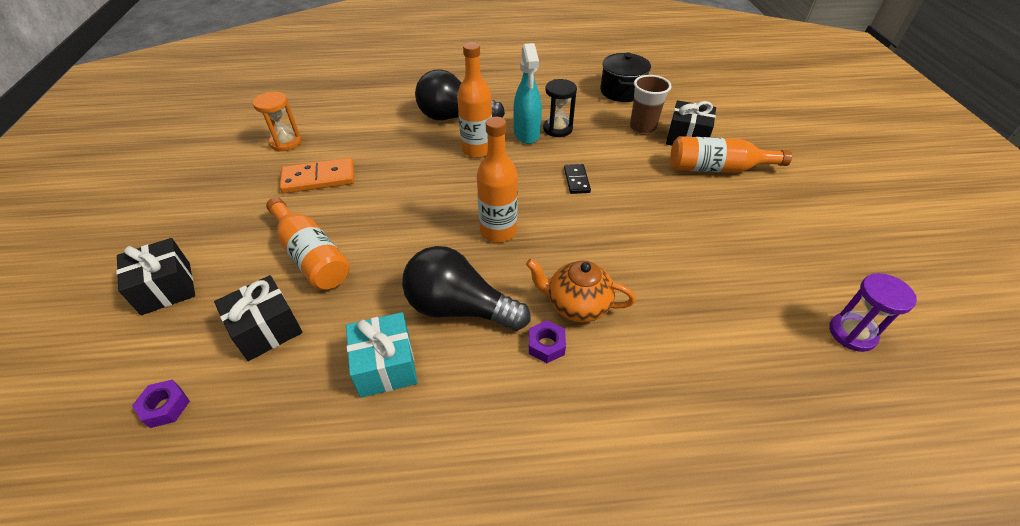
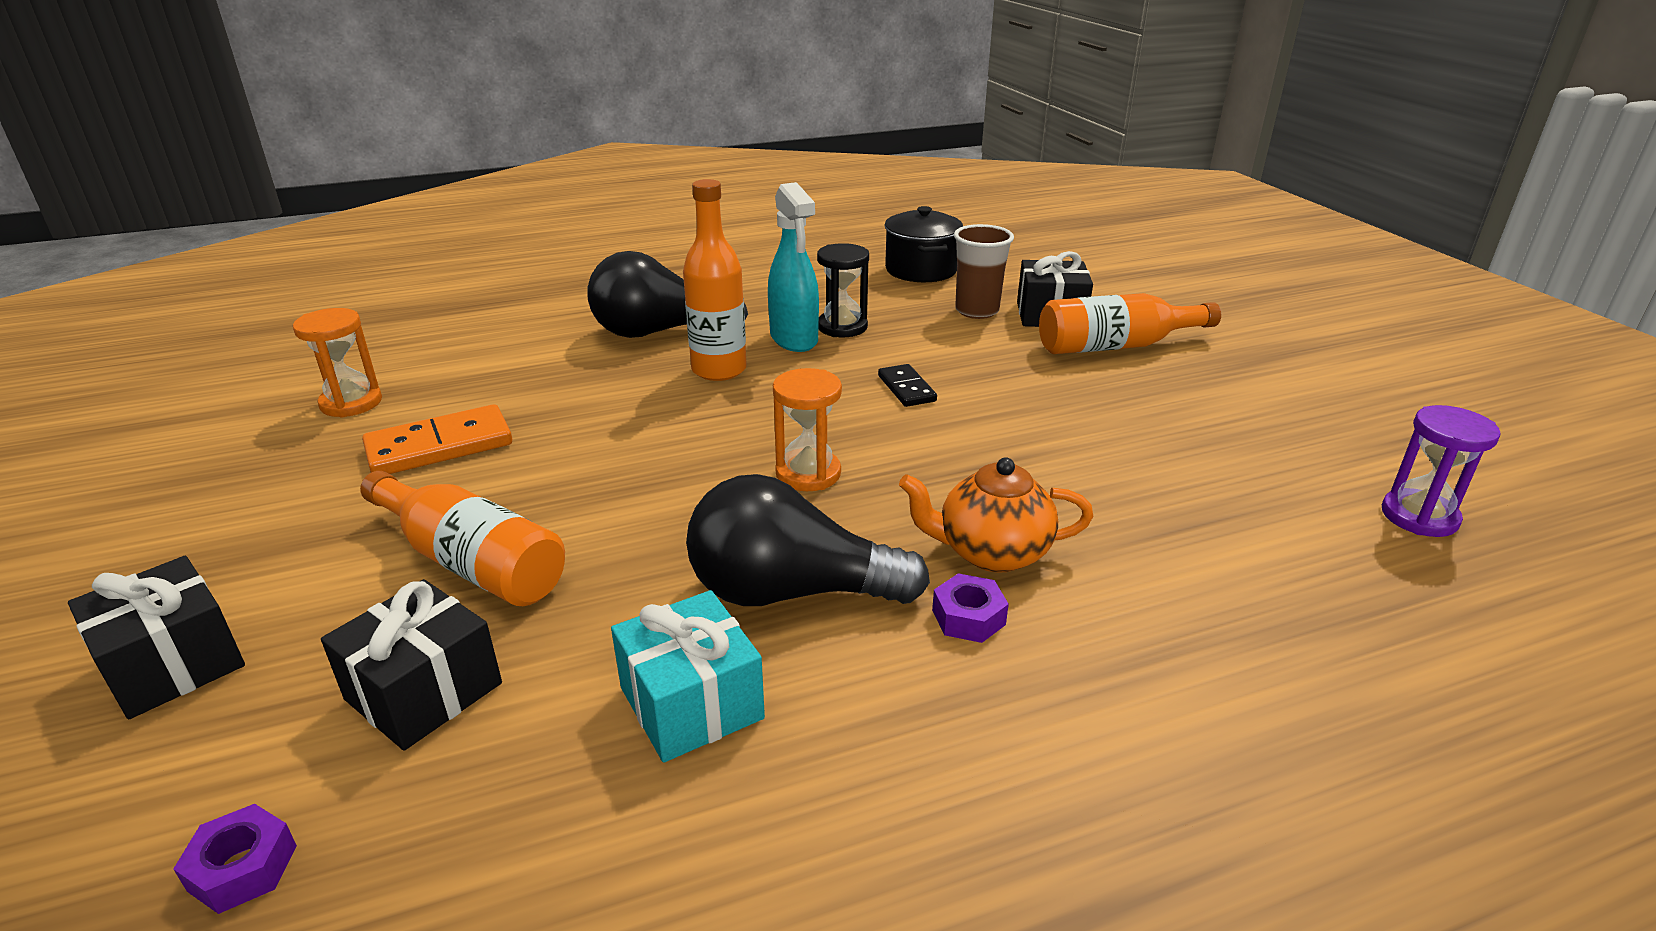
camera: 15 degrees left, 15 degrees down
(498, 231) = (808, 473): orange bottle -> orange hourglass

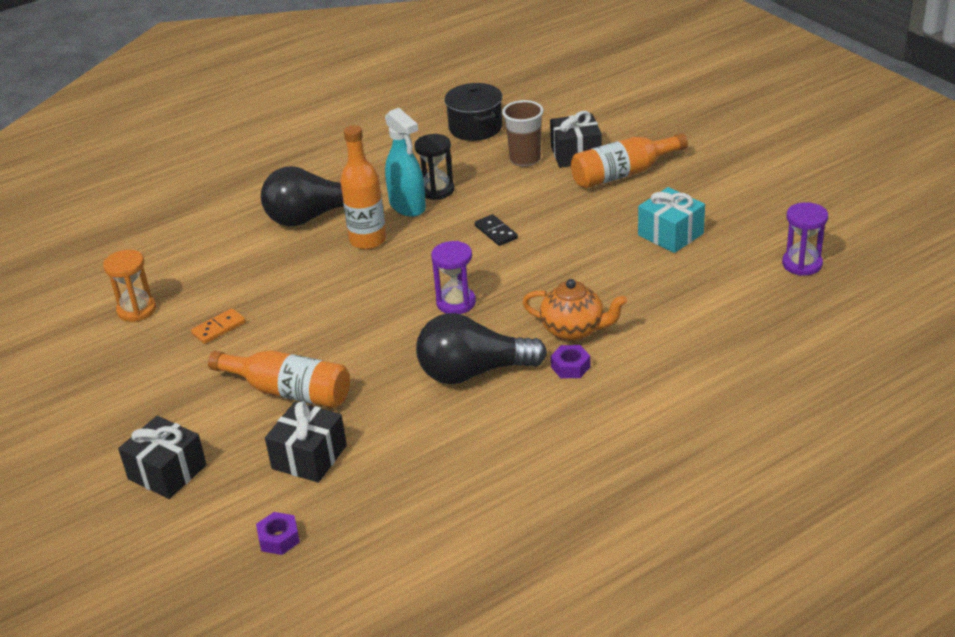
camera: 10 degrees left, 5 degrees up
(439, 446) = (219, 328): orange domino -> orange domino, size x0.59
(691, 703) = (446, 434): turquoise gift -> turquoise gift (670, 234)
(808, 473) = (456, 303): orange hourglass -> purple hourglass
(991, 552) = (574, 330): orange teapot -> orange teapot turned 150 degrees counterclockwise

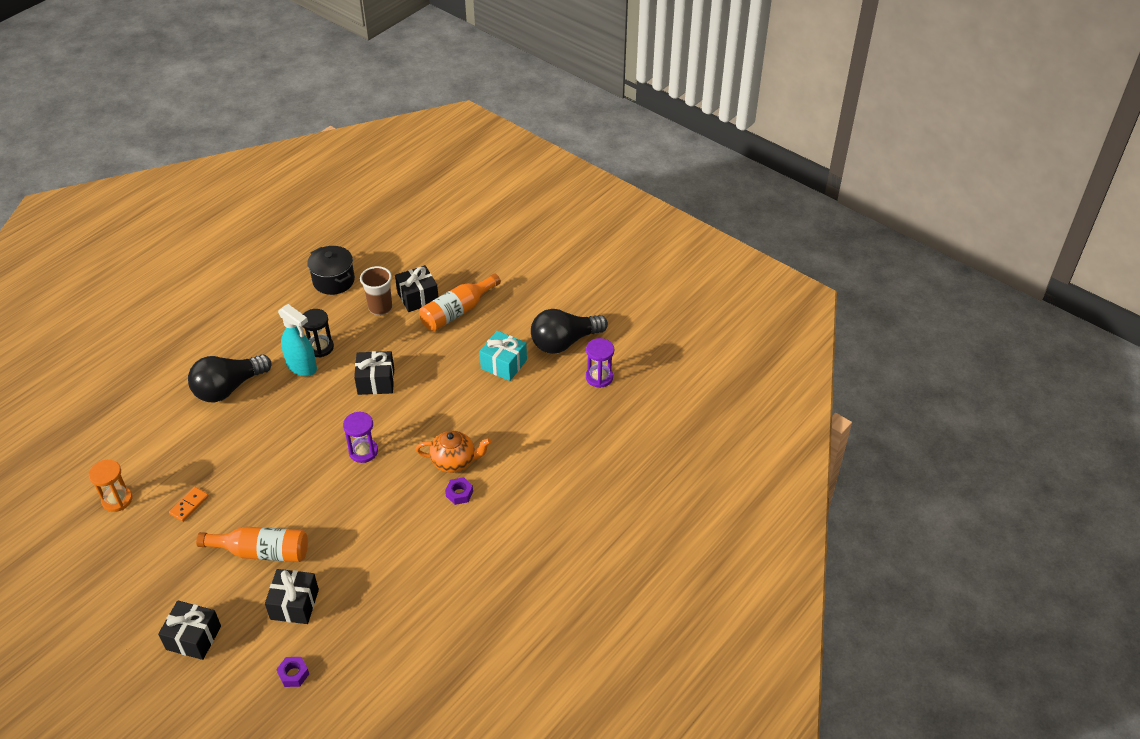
camera: 20 degrees left, 10 degrees up
(368, 240) = (280, 404): orange bottle -> none
(473, 372) = (392, 511): black light bulb -> black light bulb (564, 342)
(496, 232) = (376, 381): black domino -> black gift

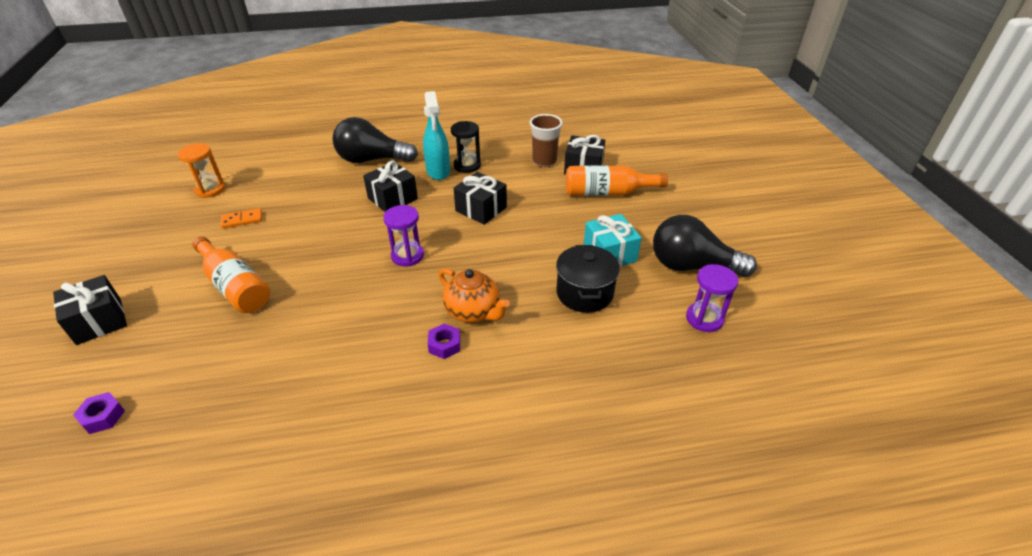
camera: 40 degrees right, 5 degrees down
(294, 604) = (194, 349): black gift -> black gift (392, 198)
(333, 281) = (528, 130): black pot -> black pot (584, 293)

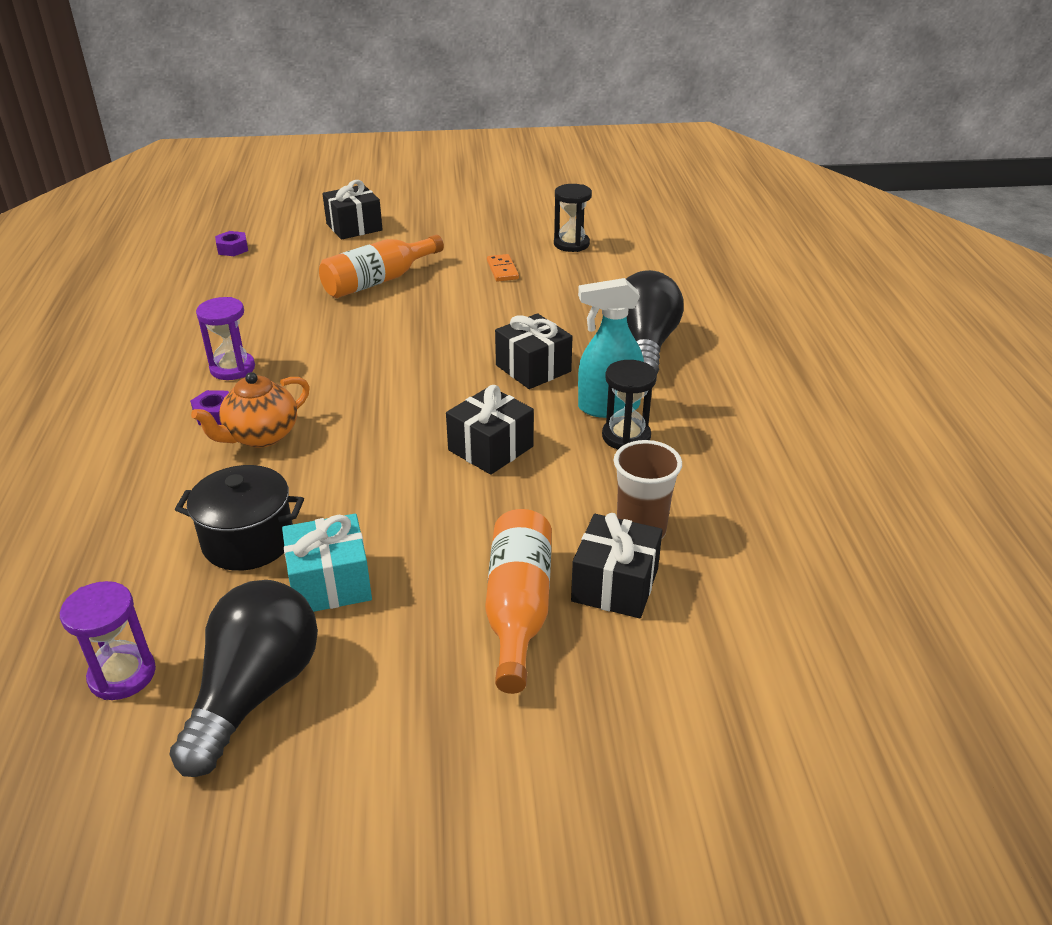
camera: 95 degrees right, 5 degrees down
(210, 190) = (571, 244): orange hourglass -> black hourglass
(407, 256) = (394, 384): purple hourglass -> purple hourglass (232, 368)

